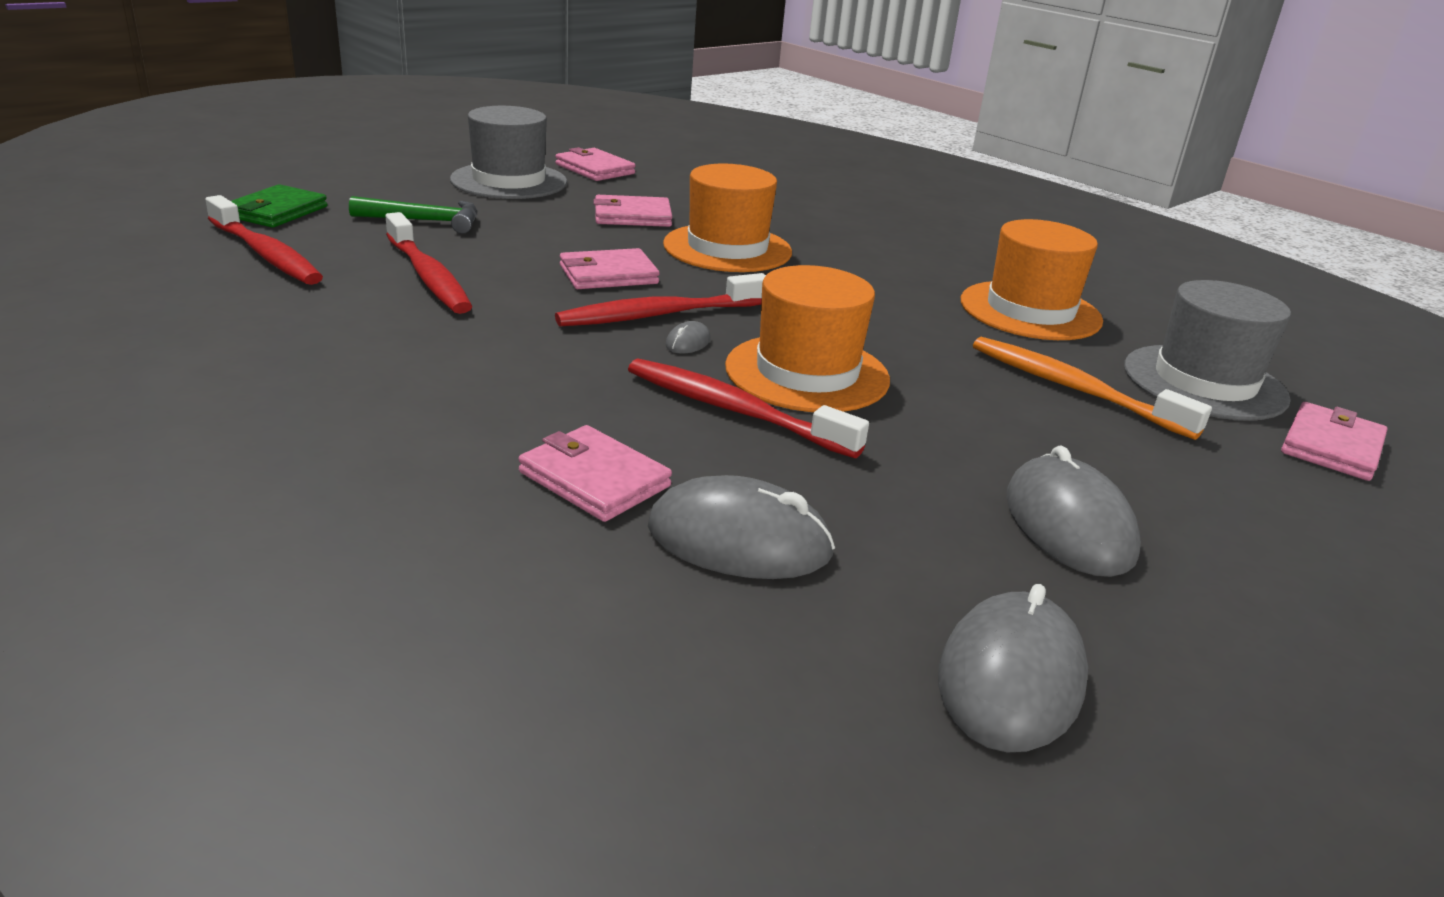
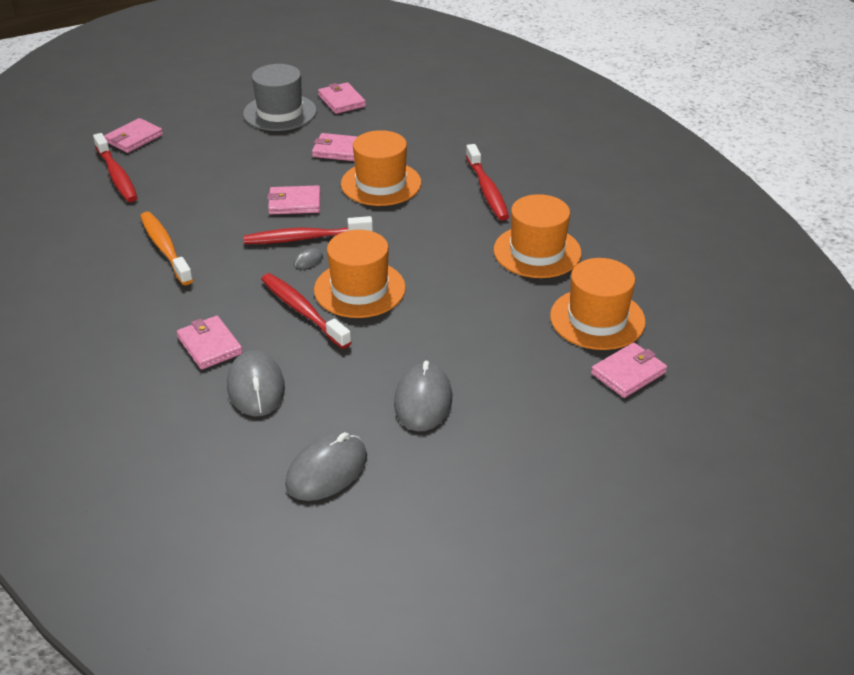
camera: 20 degrees right, 10 degrees up
(276, 212) = (134, 138): green wallet -> pink wallet
(424, 221) = (212, 150): green hammer -> none
(428, 276) = (194, 198): red toothbrush -> red toothbrush (487, 190)
(739, 540) = (256, 387): grey mouse -> grey mouse turned 45 degrees clockwise
(1073, 389) = (507, 315): orange toothbrush -> orange toothbrush (165, 248)
(1204, 382) = (597, 319): grey hat -> orange hat

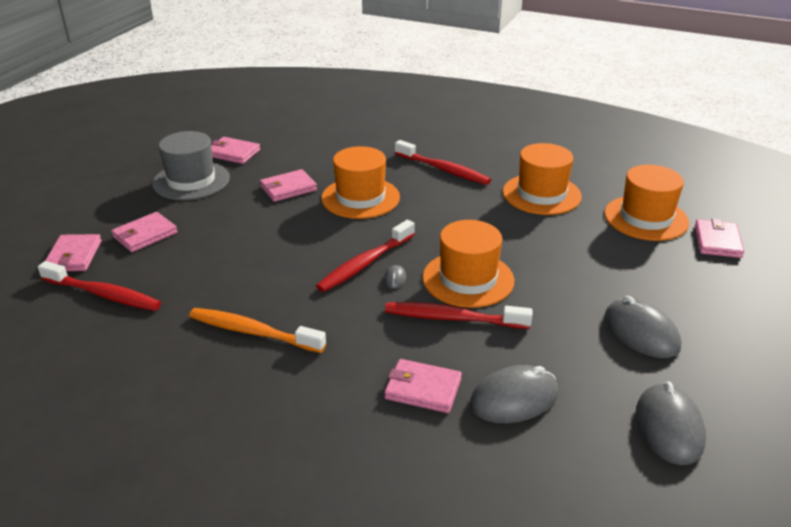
camera: 40 degrees left, 5 degrees down
(256, 387) = (514, 399): grey mouse -> grey mouse turned 60 degrees counterclockwise
(294, 203) = (314, 242): pink wallet -> pink wallet (145, 235)

